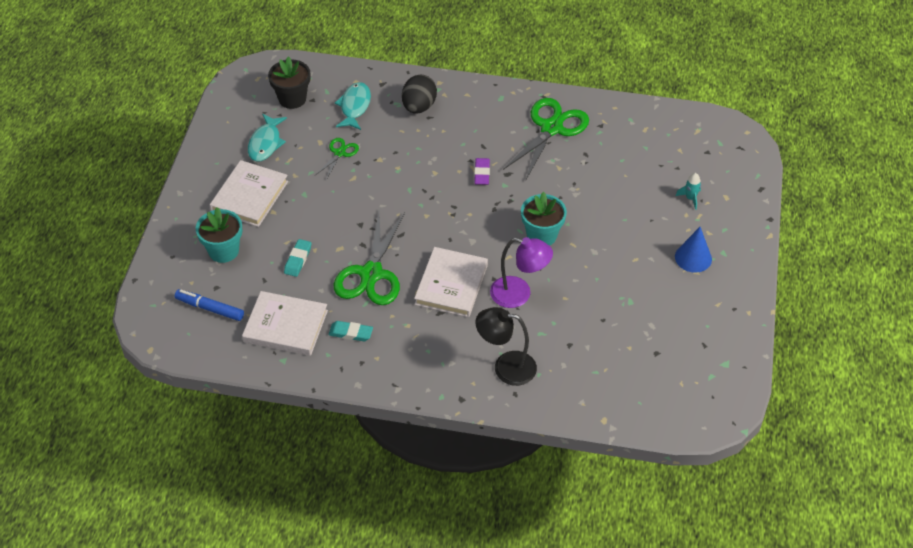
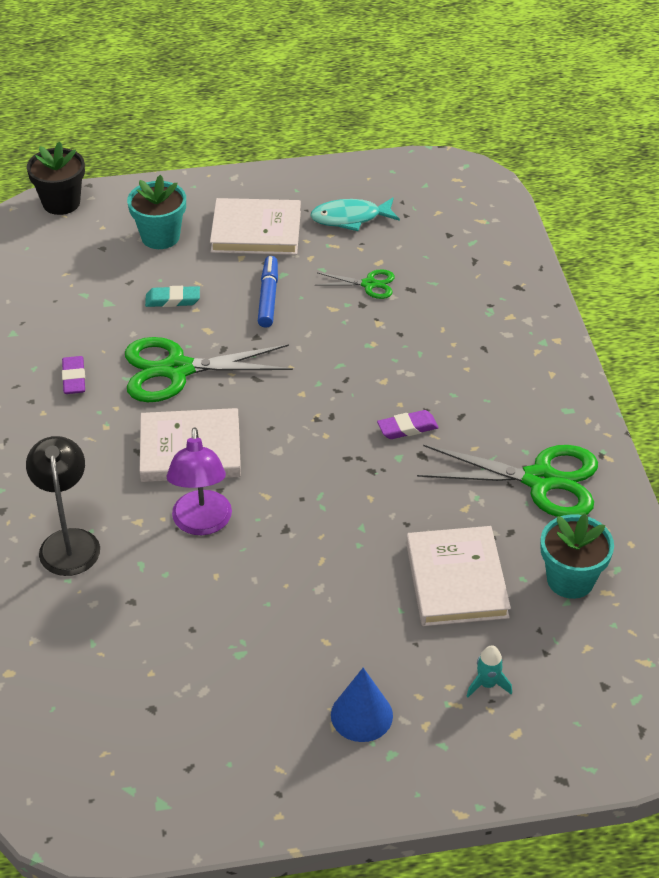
camera: 70 degrees right, 5 degrees down
(210, 308) = (69, 252): blue marker -> blue marker (268, 297)
(285, 326) = (64, 320): white book -> white book (456, 580)
(292, 99) = (439, 217): black flower pot -> black flower pot (61, 203)
(351, 333) = (74, 378): turquoise eraser -> purple eraser
(354, 106) = (460, 274): turquoise fish -> none
(419, 107) = (497, 333): black egg -> none
(541, 235) = (322, 521): turquoise flower pot -> turquoise flower pot (570, 579)

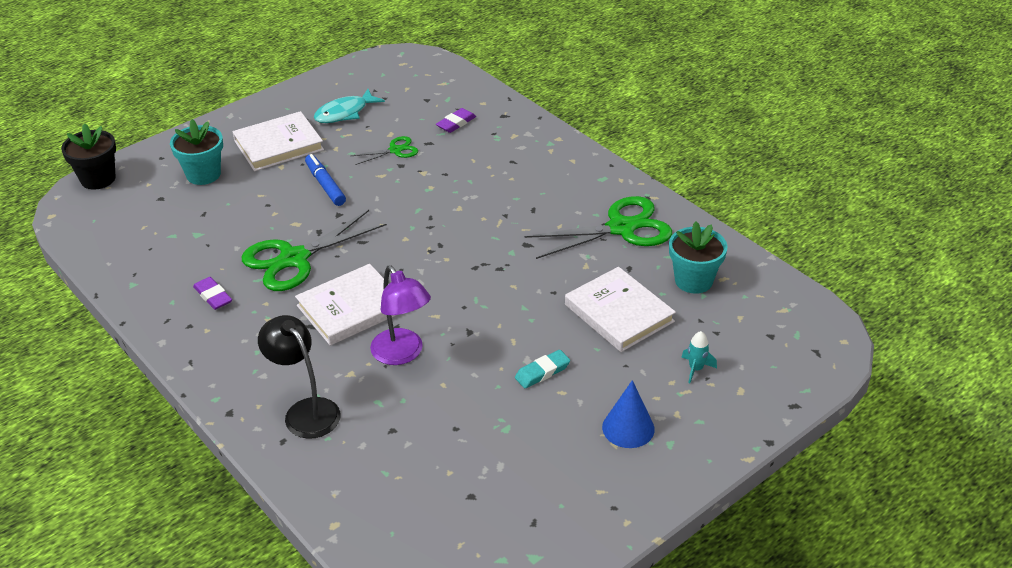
camera: 30 degrees left, 5 degrees down
(173, 300) = (250, 213): turquoise eraser -> turquoise eraser (542, 372)
(407, 428) = (502, 231): purple eraser -> purple eraser (456, 123)

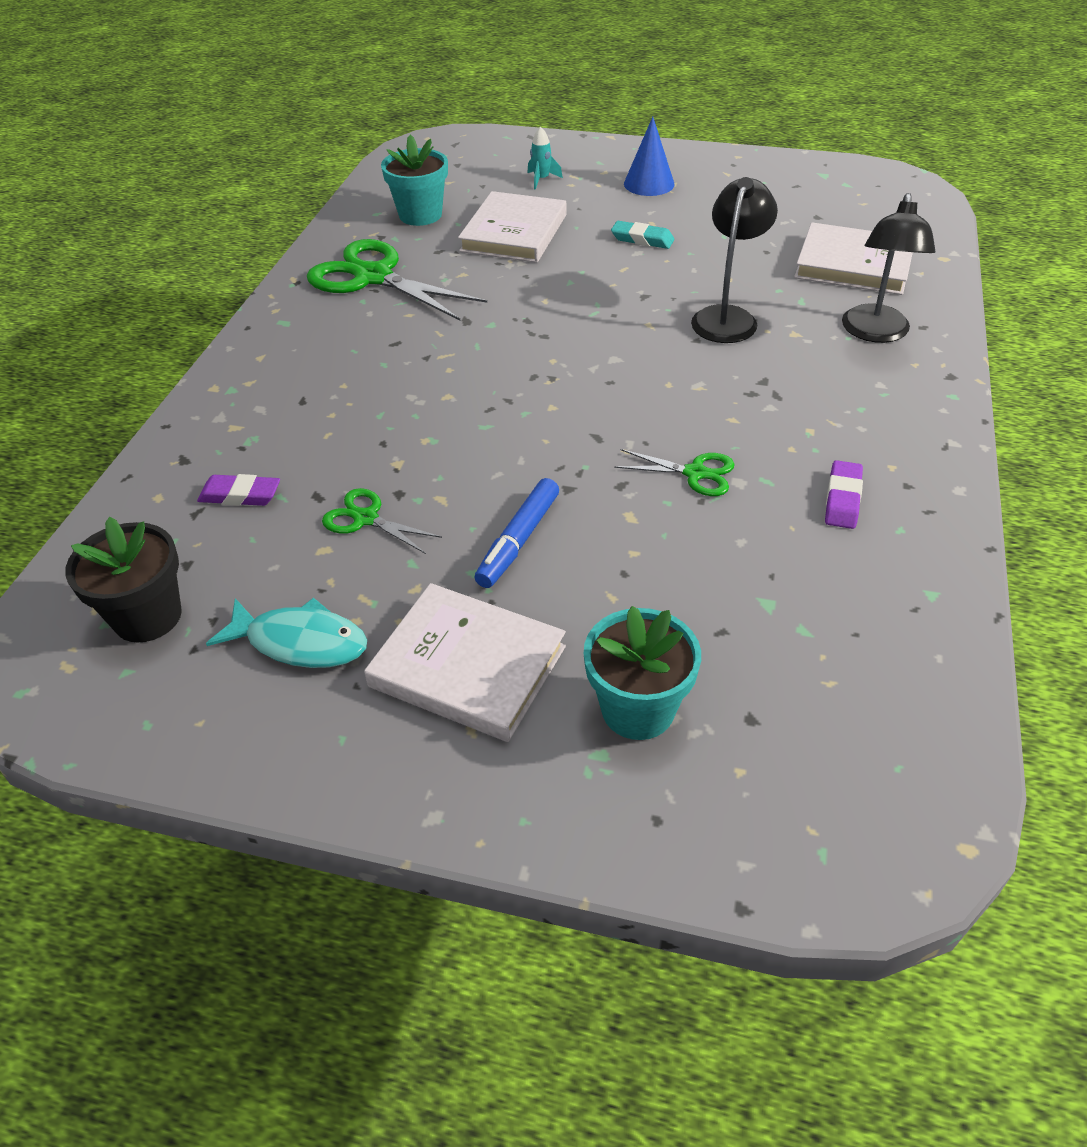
camera: 125 degrees left, 5 degrees up
(98, 179) = (813, 871): black flower pot -> black flower pot (147, 616)
(294, 259) = (695, 473): green scissors -> green scissors, size x0.50
(351, 308) = (713, 381): white book -> white book (853, 265)
(402, 354) = (727, 317): purple lamp -> black lamp

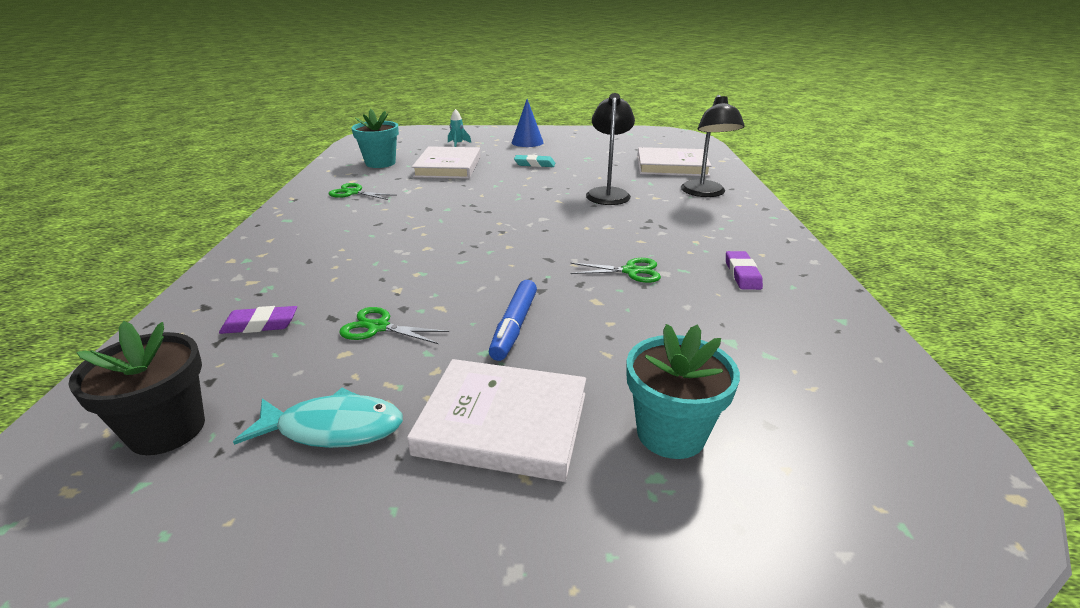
camera: 15 degrees left, 15 degrees down
(373, 277) = (353, 193): green scissors -> green scissors, size x0.50

